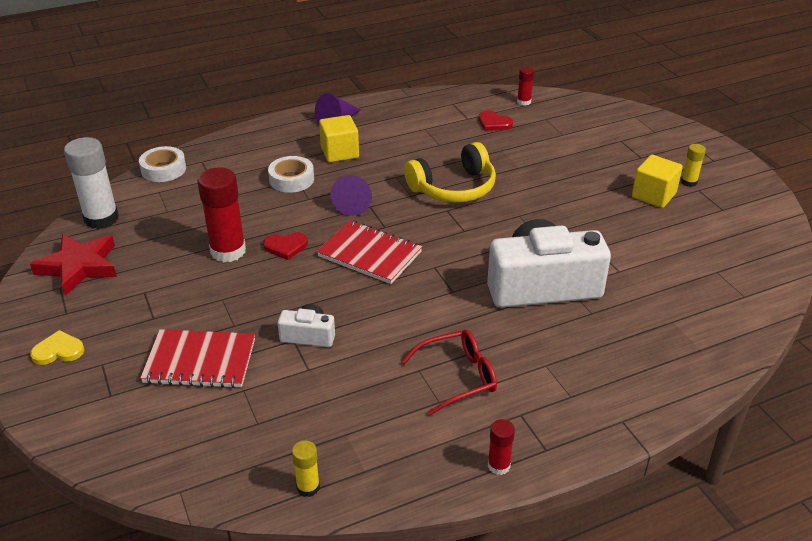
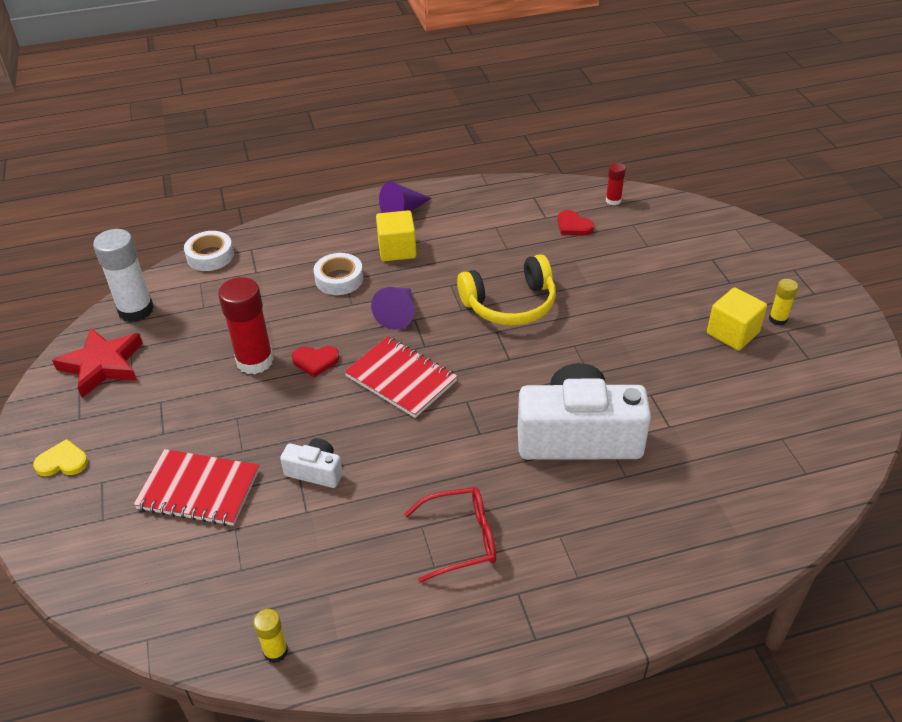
camera: 10 degrees right, 5 degrees up
(498, 465) = (480, 652): red glue stick -> none

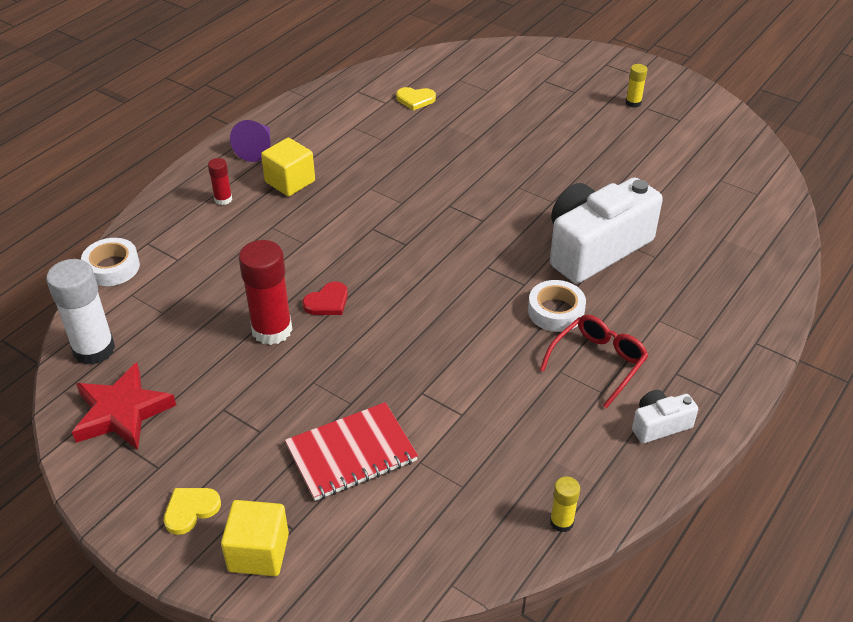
camera: 40 degrees left, 0 degrees up
(315, 471) = (432, 382): white camera -> white camera (659, 425)
(339, 279) = (266, 228): white tape -> white tape (556, 311)
(398, 314) = (354, 231): purple cone -> none
(401, 379) = (416, 278): red notebook -> none
(510, 304) = (436, 180): yellow headphones -> none
(573, 226) = (415, 99): red heart -> yellow heart
(613, 200) = (424, 68): red glue stick -> red glue stick (223, 199)
(732, 333) = (615, 126): yellow cube -> yellow cube (258, 552)

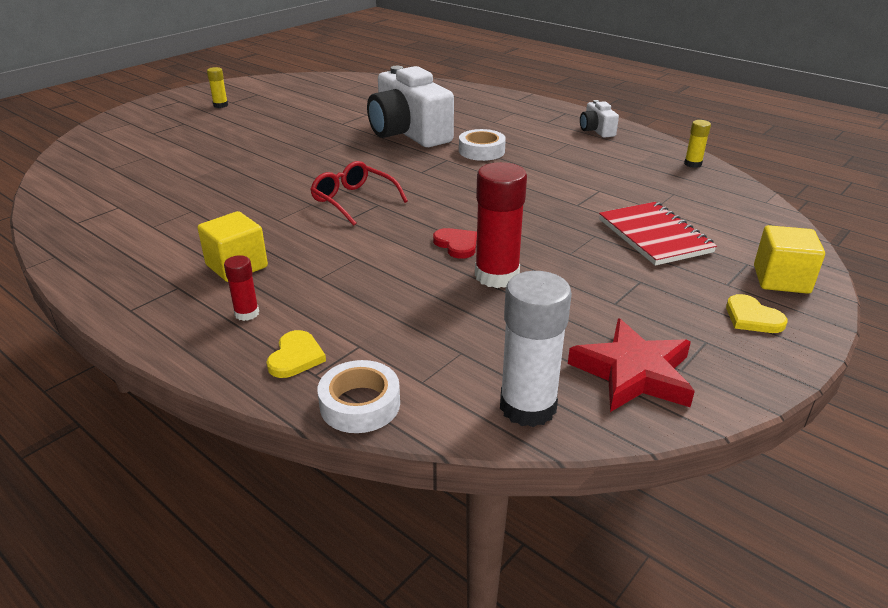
camera: 85 degrees left, 10 degrees down
(257, 149) = (149, 290): purple cone -> none
(415, 99) = (128, 190): yellow heart -> yellow heart (296, 357)
(598, 362) = (538, 142): red glasses -> red glasses (353, 200)

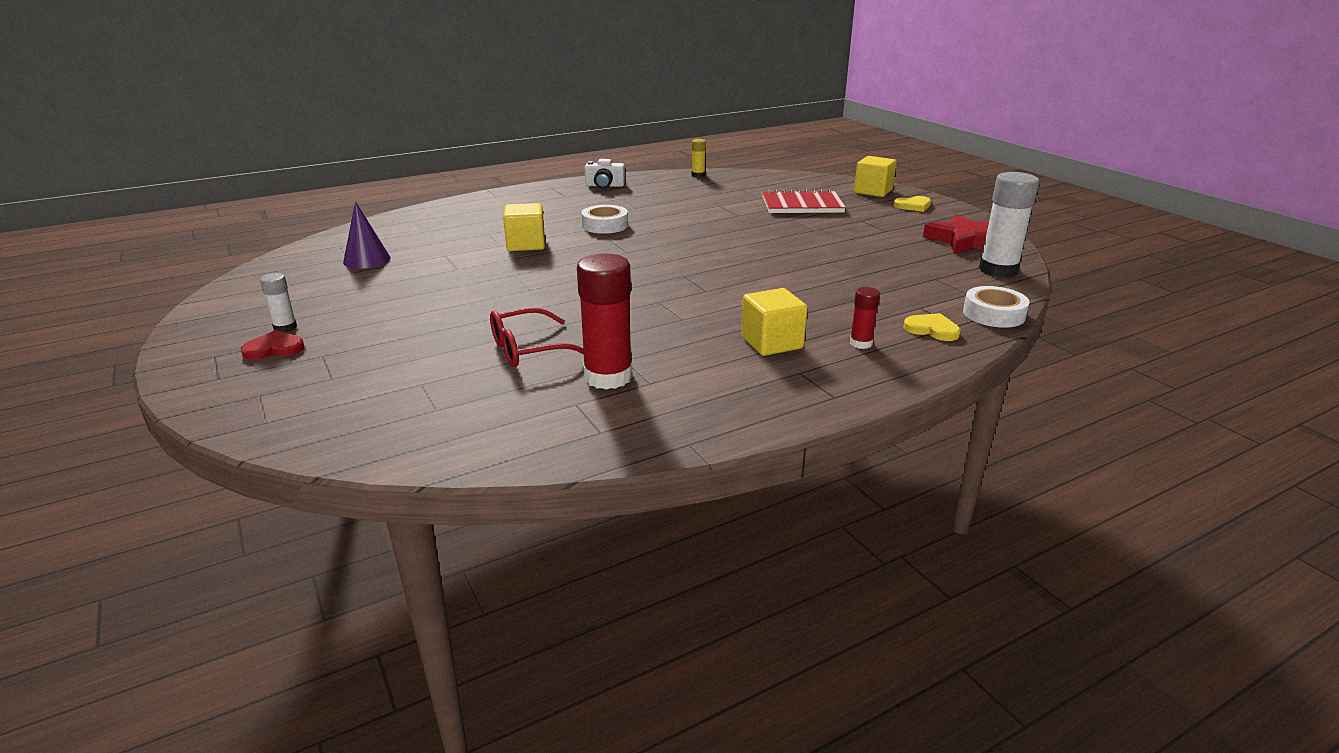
camera: 70 degrees left, 5 degrees down
(220, 105) = (285, 328): yellow glue stick -> white glue stick
(342, 96) = (367, 260): none -> purple cone
(353, 200) = (667, 283): red glasses -> red glasses (528, 349)
(408, 133) = (526, 244): white camera -> yellow cube
(457, 245) = (781, 258): red heart -> red heart (274, 348)
(497, 276) = (836, 254): red glue stick -> red glue stick (608, 377)

